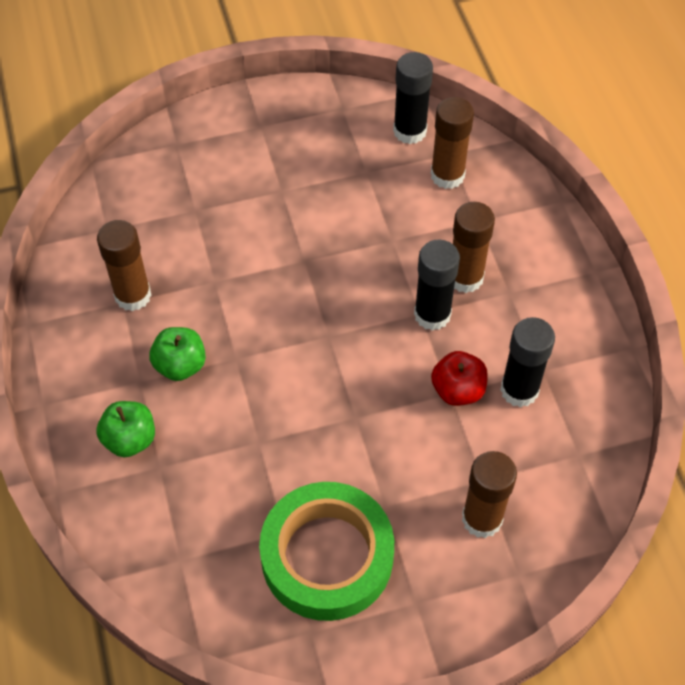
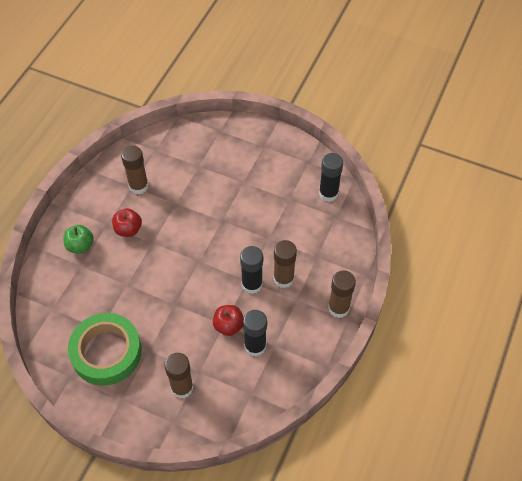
camera: 40 degrees right, 0 degrees up
(180, 365) = (128, 229): green apple -> red apple
(447, 175) = (324, 226): brown glue stick -> brown glue stick (338, 308)

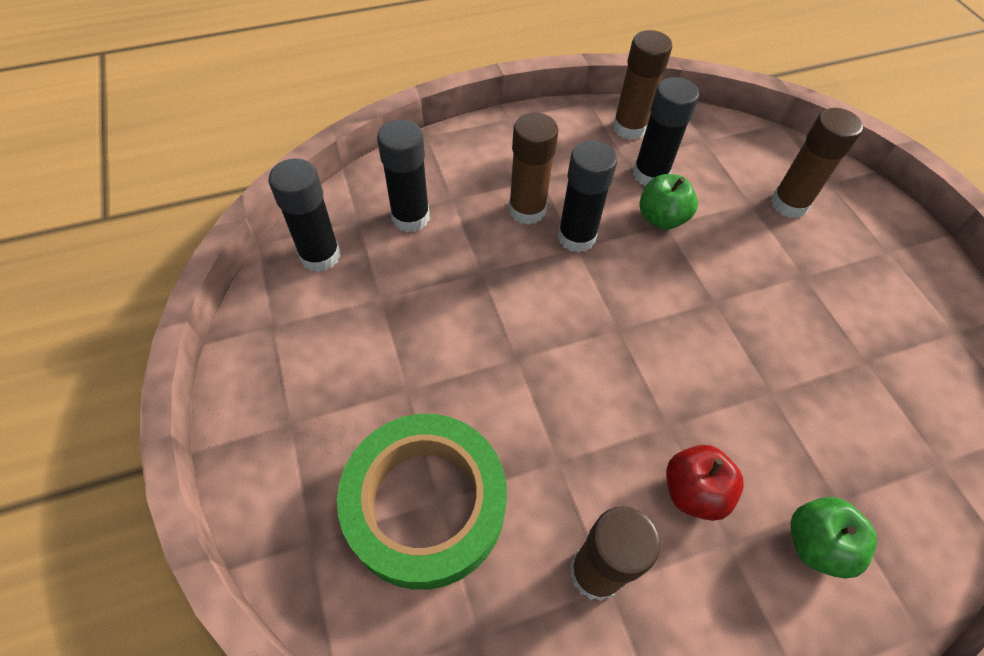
camera: 135 degrees left, 0 degrees up
(106, 352) = (875, 321): green tape -> green tape (425, 504)
(228, 326) = (661, 218): red apple -> green apple
(320, 235) = (410, 217): none -> black glue stick
(338, 308) = (504, 133): brown glue stick -> brown glue stick (629, 128)

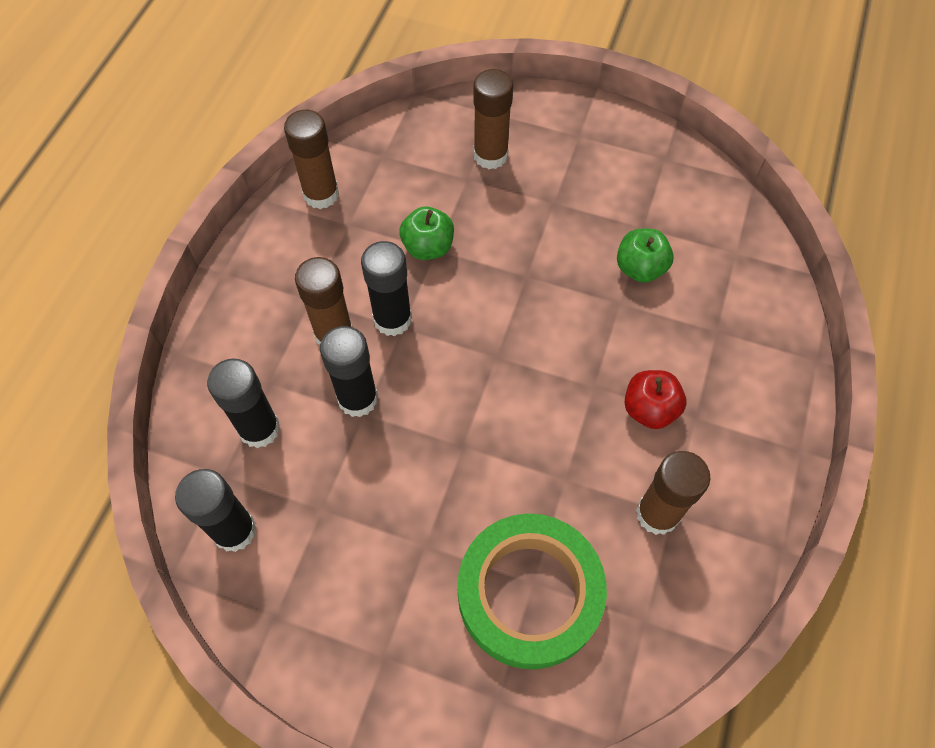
camera: 50 degrees left, 5 degrees up
(650, 174) = (381, 220): black glue stick -> black glue stick (358, 398)
(816, 544) = (731, 368): green apple -> green apple (640, 268)

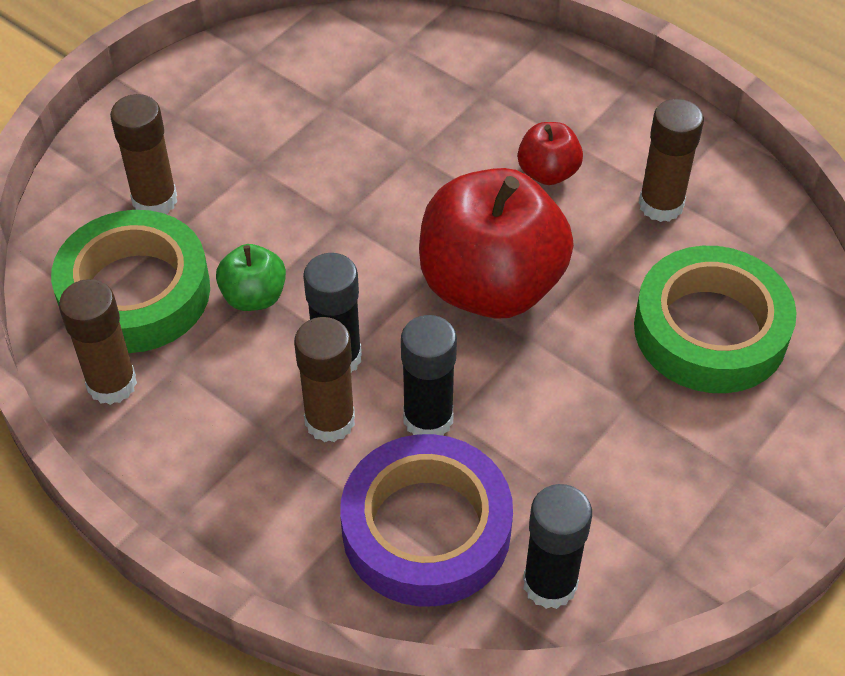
camera: 70 degrees left, 10 degrees down
(259, 429) = (426, 529): black glue stick -> purple tape
(403, 176) = (135, 292): none -> green tape
(505, 402) = (491, 285): none -> red apple
(640, 268) = (380, 123): green apple -> none

